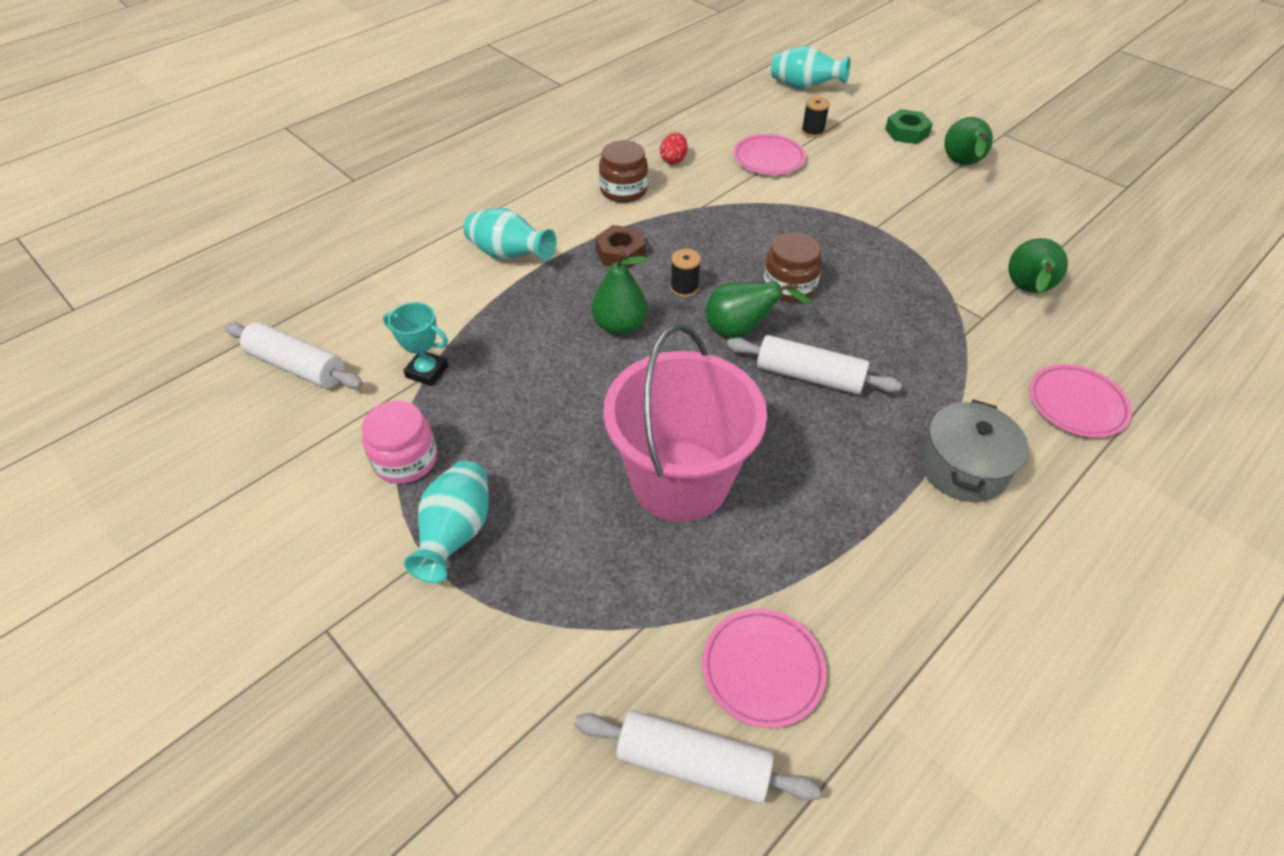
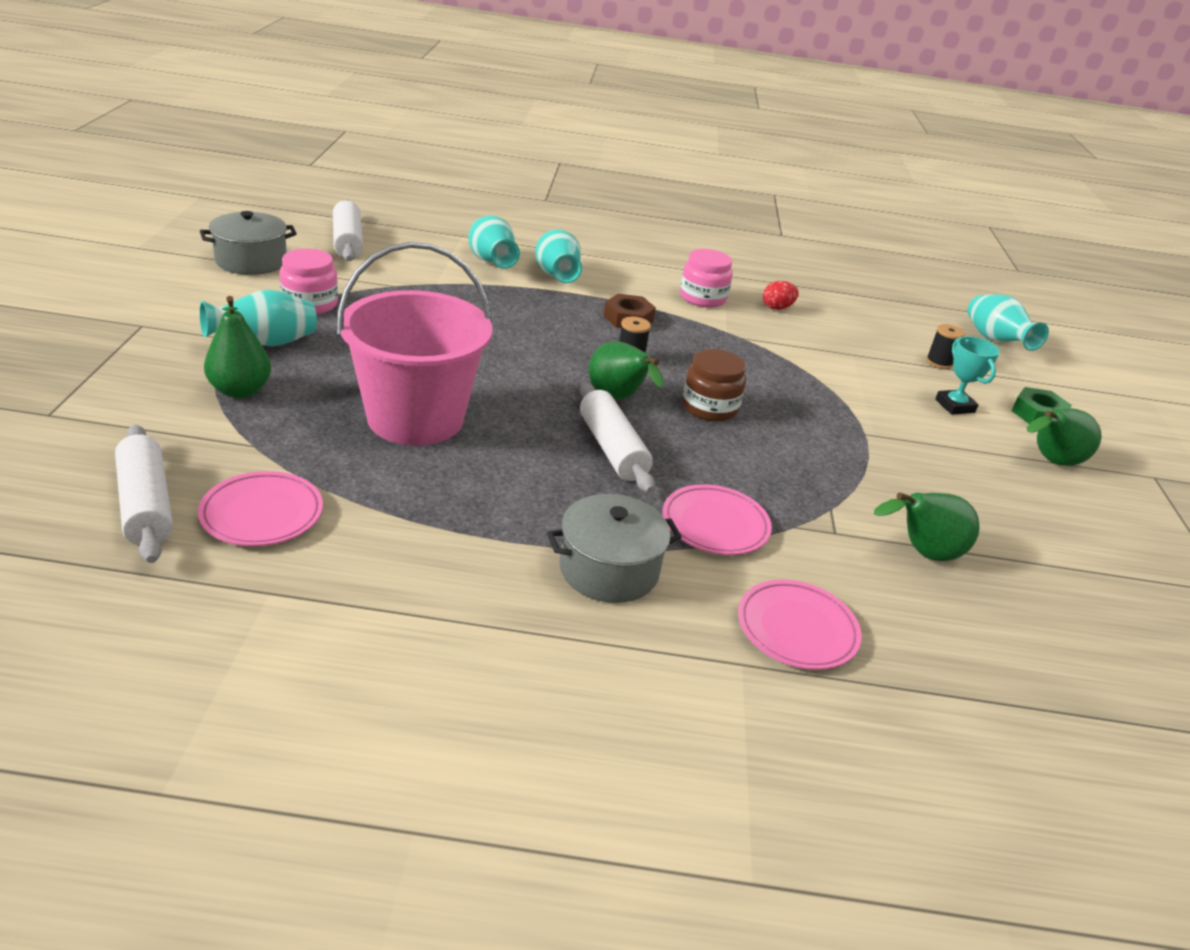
camera: 45 degrees right, 15 degrees down
(264, 467) = (251, 261): none -> grey pot
(427, 371) = (399, 285): turquoise trophy -> turquoise trophy (954, 406)
(443, 283) = (491, 262): none -> turquoise vase
(619, 326) = (546, 343): green pear -> green pear (240, 391)
(623, 190) = (702, 298): brown jar -> pink jar
(769, 159) = (859, 351): pink plate -> pink plate (715, 525)

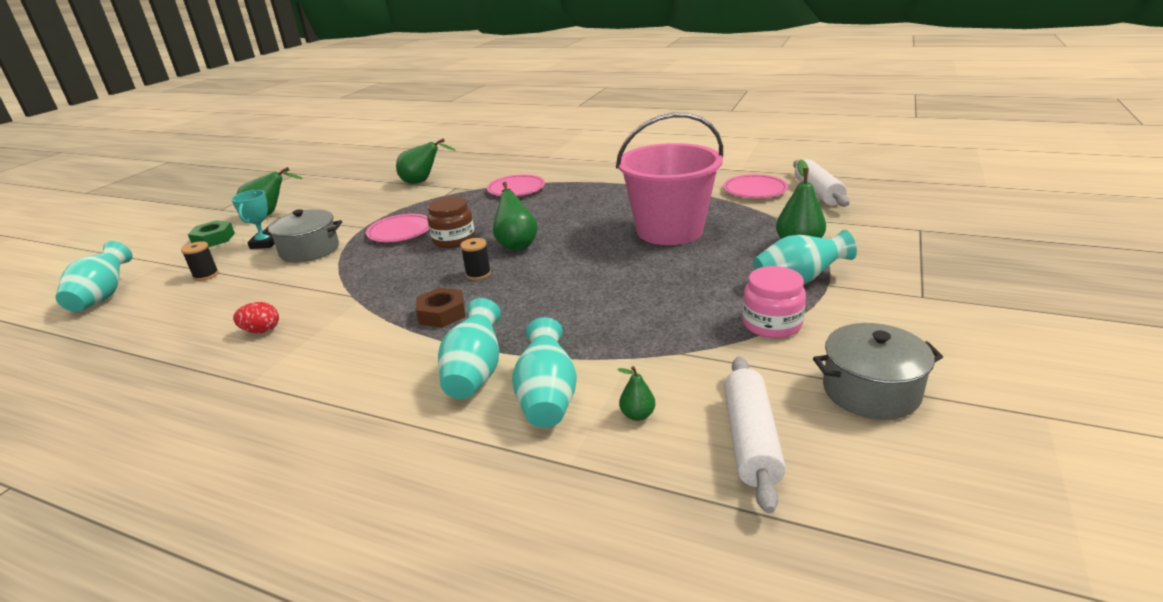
camera: 155 degrees left, 5 degrees down
(424, 253) = (637, 415): none -> green pear
(609, 569) = (584, 176): grey pot -> grey pot (309, 250)
(612, 449) = (545, 217): white rolling pin -> none
(702, 298) = (328, 343): pink jar -> none
(797, 629) = (515, 163): pink plate -> pink plate (400, 232)

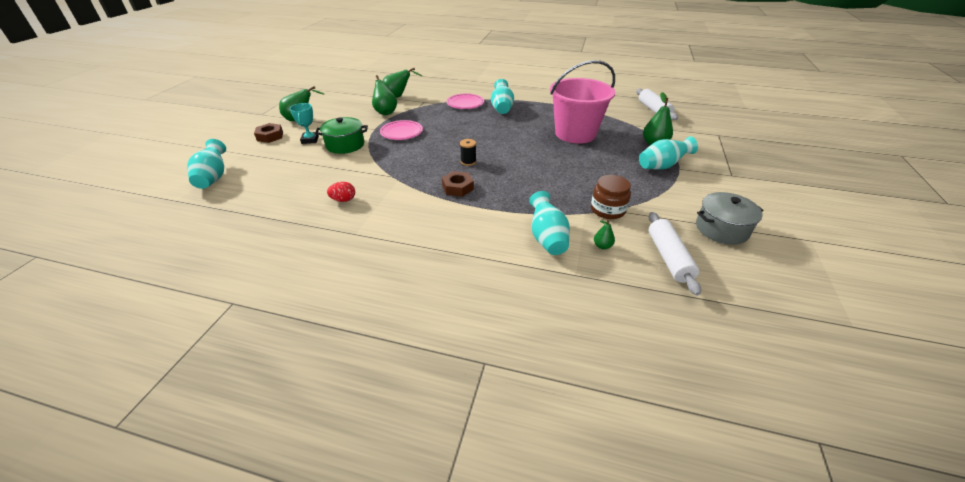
camera: 10 degrees left, 10 degrees up
(206, 275) = (280, 162): black spool -> none
(213, 239) = (270, 136): green nut -> brown nut
(309, 250) = (345, 145): grey pot -> green pot
(454, 240) = (441, 138): brown jar -> brown jar (607, 210)
(475, 373) = (497, 224): turquoise vase -> turquoise vase (501, 108)
(516, 244) = (483, 142): green pear -> green pear (385, 112)
(754, 190) = (616, 108): pink plate -> none
(771, 324) = (656, 192): pink jar -> none

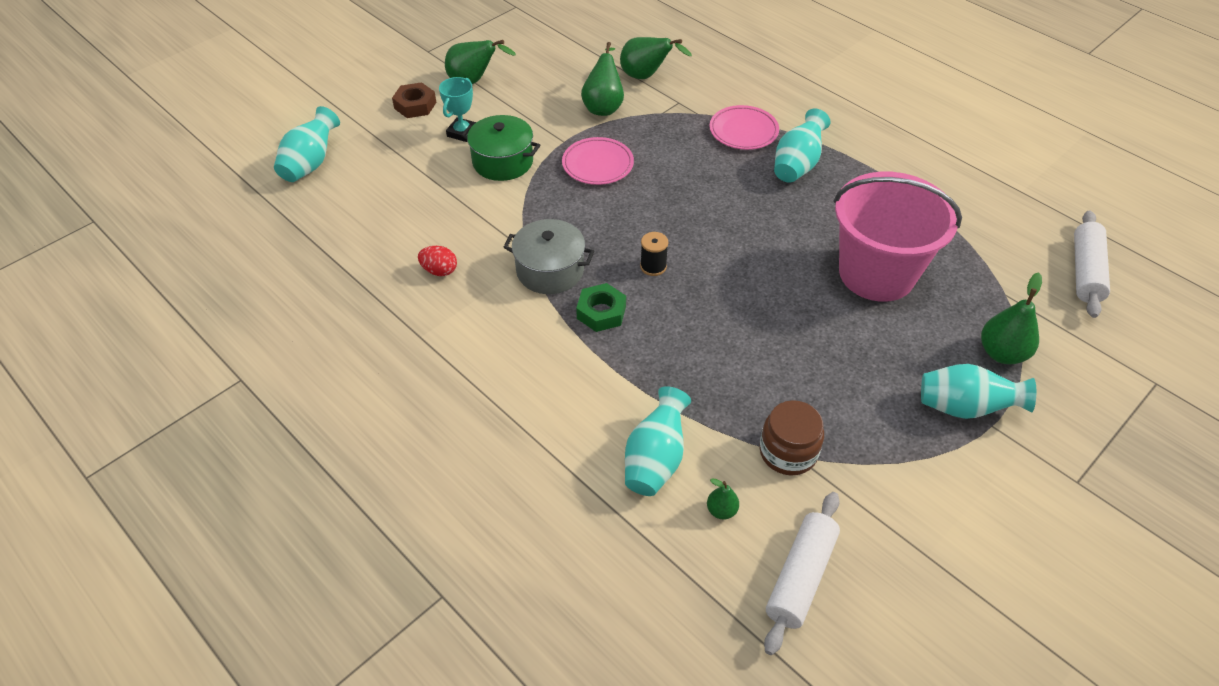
camera: 30 degrees right, 10 degrees up
(458, 187) = (601, 312): brown nut -> green nut
(721, 229) = (938, 572): grey pot -> grey pot (550, 270)

